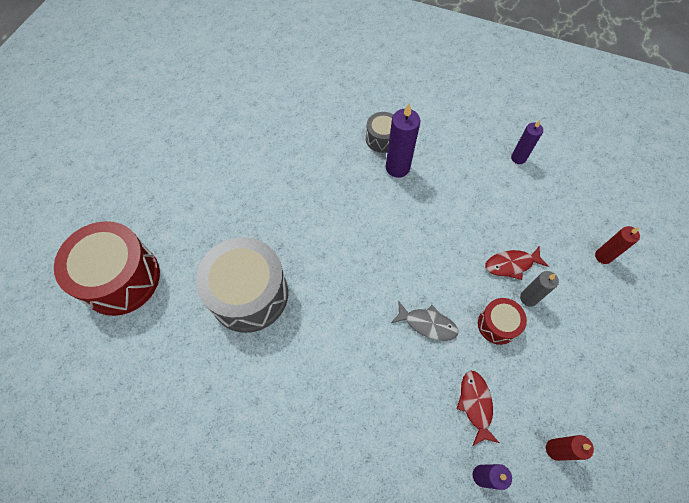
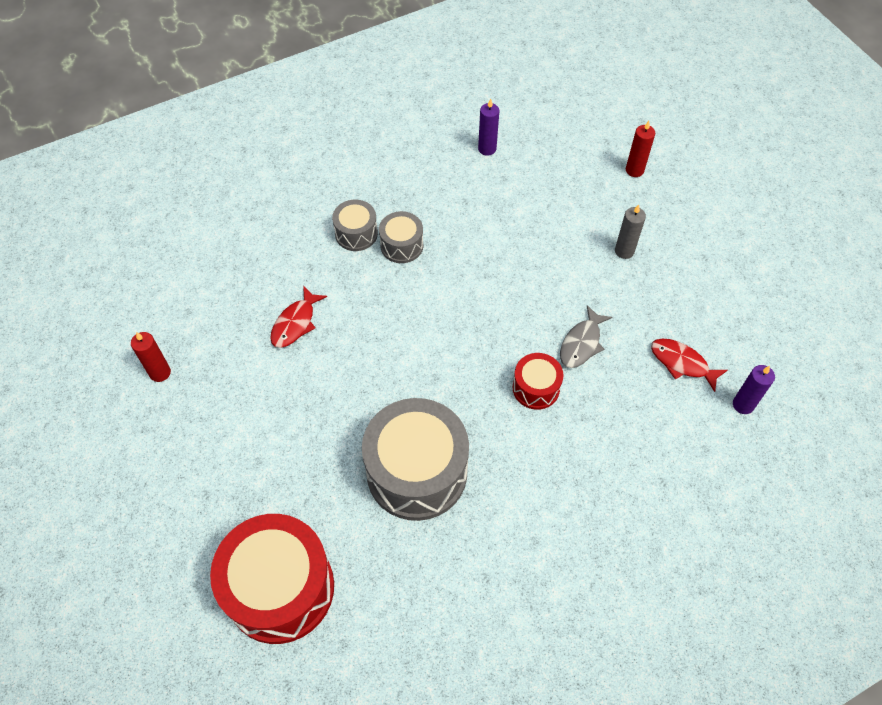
camera: 50 degrees left, 5 degrees down
(397, 167) = (402, 245): purple candle -> grey drum
(427, 324) = (581, 343): grey fish -> grey fish turned 150 degrees clockwise
(497, 325) = (628, 292): red drum -> red drum (536, 388)
(511, 264) = (583, 238): red fish -> red fish (295, 323)
(555, 449) = (761, 336): red candle -> red candle (160, 373)

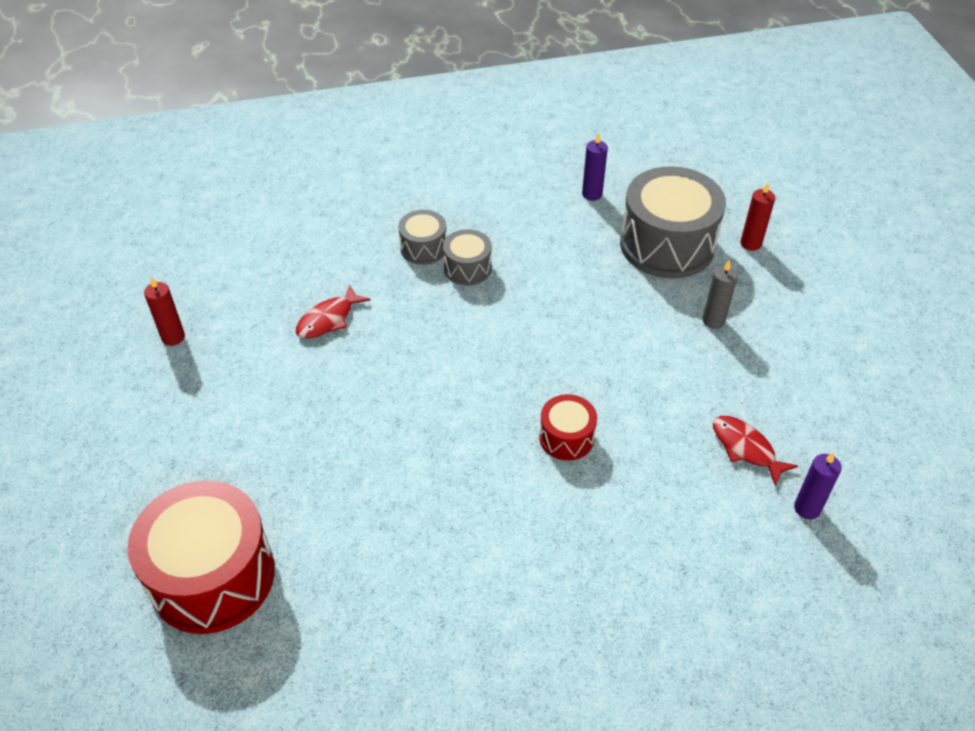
camera: 15 degrees right, 10 degrees down
(417, 472) = (403, 493): grey drum -> grey drum (667, 244)
(581, 343) = (634, 403): grey fish -> none

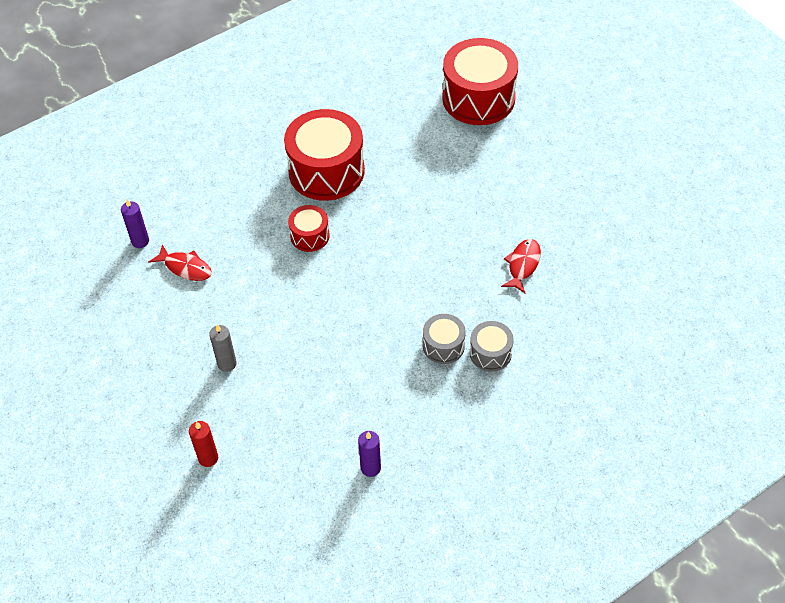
camera: 160 degrees right, 5 degrees up
(173, 337) = (621, 215): red candle -> none
(505, 528) = (326, 171): none -> red drum
(667, 244) = (283, 430): grey drum -> none

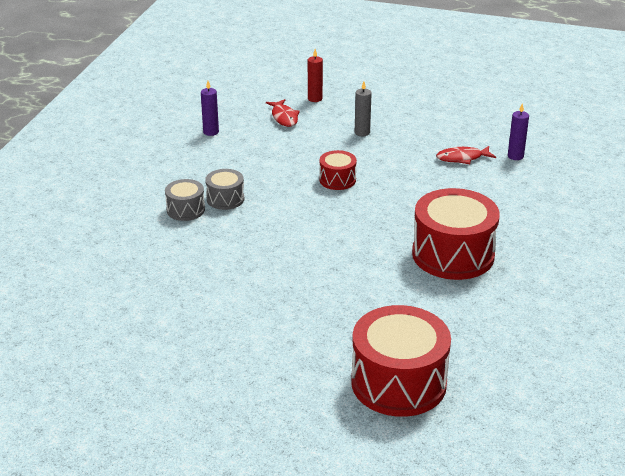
camera: 140 degrees right, 20 degrees down
(310, 236) = (404, 211): red drum -> red drum (337, 180)
(523, 265) = (212, 270): red fish -> red fish (284, 117)

